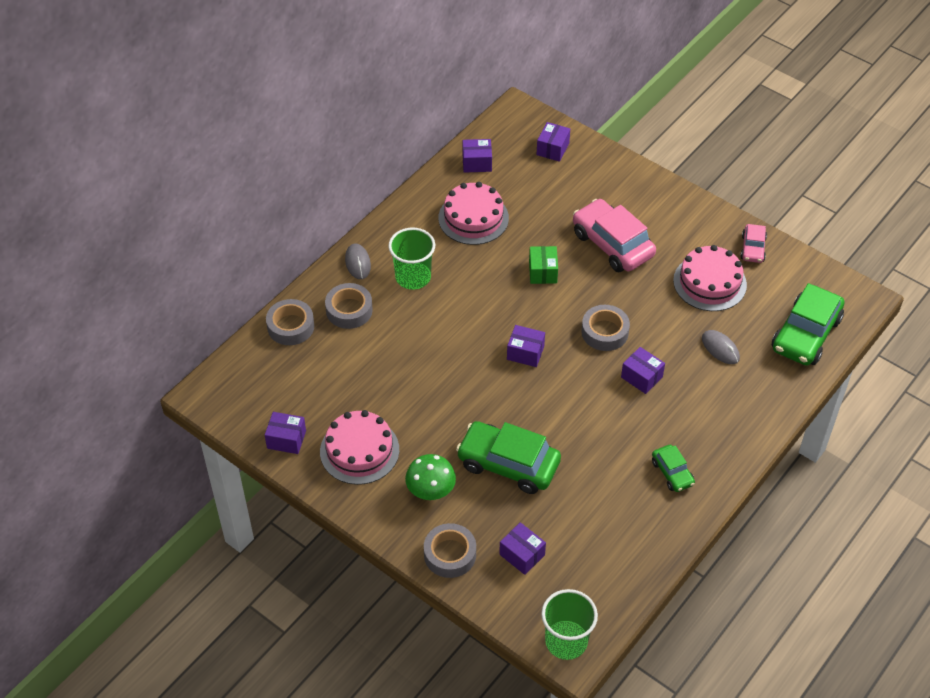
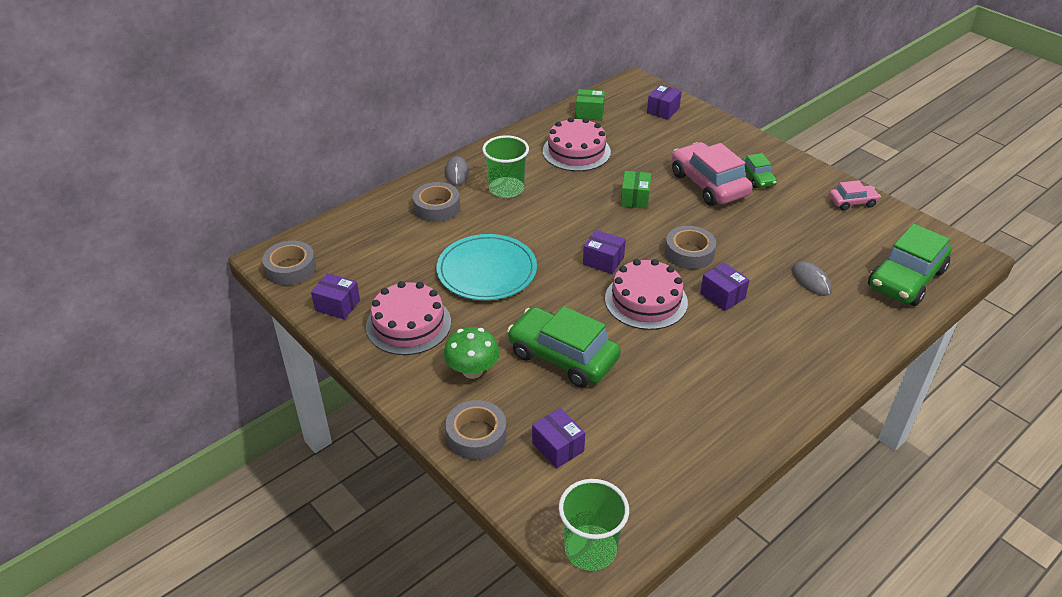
camera: 10 degrees right, 10 degrees down
(290, 326) = (376, 214): grey tape -> grey tape (291, 268)
(417, 380) = (487, 271): none -> turquoise plate
(477, 163) = (589, 113): purple box -> green box
(672, 473) = (745, 388): green car -> green car (757, 178)
(709, 282) = (805, 224): pink cake -> pink cake (646, 300)
(752, 248) = (852, 202): pink car -> pink car turned 120 degrees counterclockwise

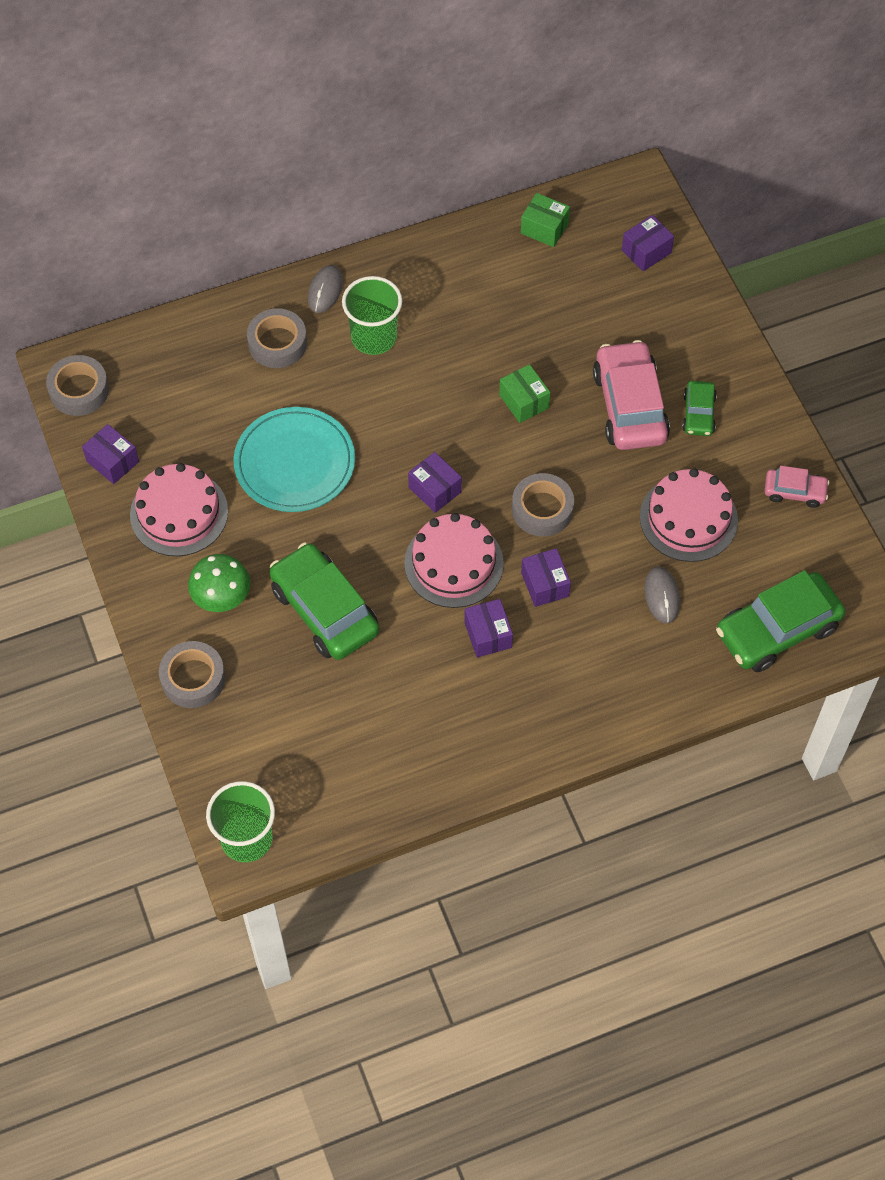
camera: 20 degrees right, 20 degrees up
(558, 447) = (267, 719): purple box -> purple box (488, 635)
(576, 151) = (491, 296): pink cake -> pink cake (688, 518)
(635, 198) = (524, 401): green box -> green box turned 60 degrees counterclockwise

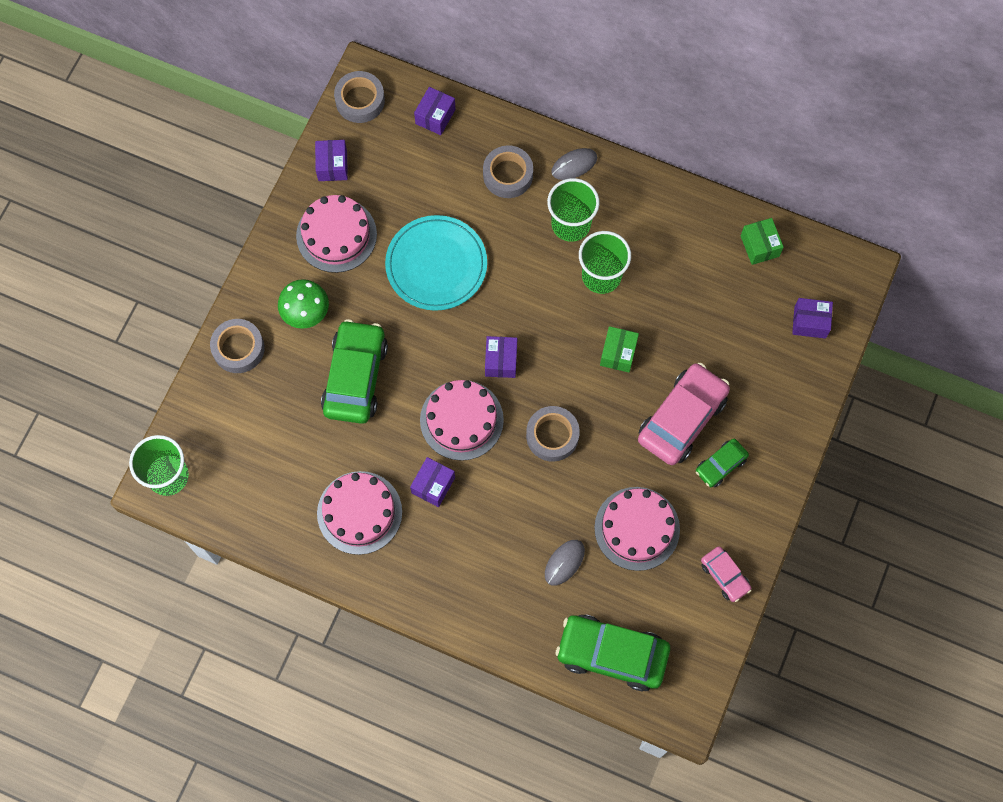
camera: 45 degrees right, 10 degrees up
(443, 355) = (601, 276): none -> green cup
(450, 713) = (359, 512): none -> pink cake
(545, 584) = (501, 486): purple box -> purple box (435, 116)

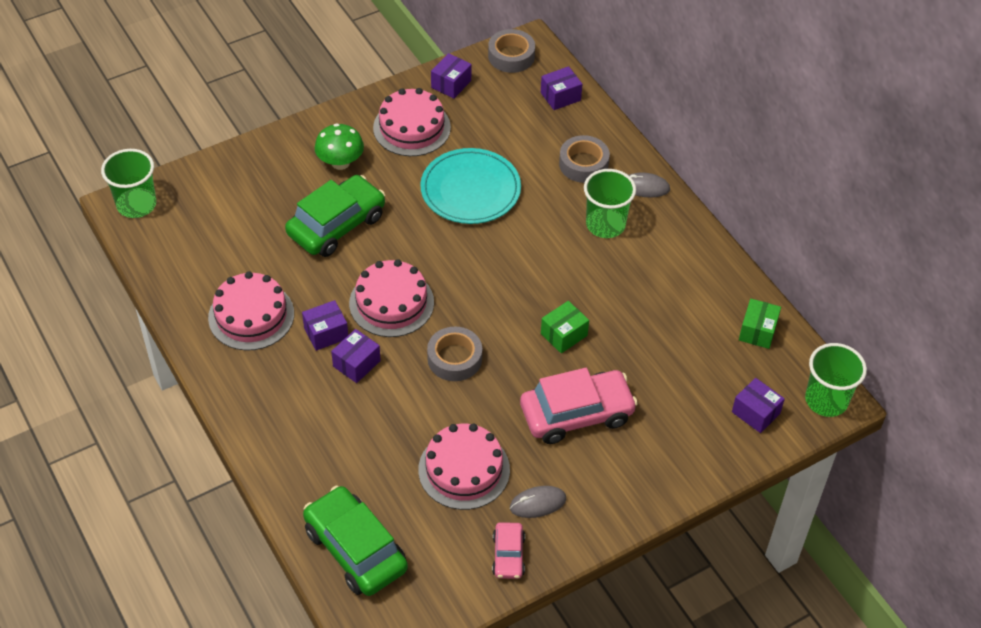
camera: 35 degrees right, 20 degrees down
(238, 348) = (268, 156): grey tape -> none
(501, 361) = (461, 282): purple box -> purple box (356, 363)
(564, 562) = (379, 455): grey mouse -> grey mouse (538, 503)
(601, 276) = (599, 273): green cup -> green cup (826, 400)
(720, 465) = (580, 469): green car -> none

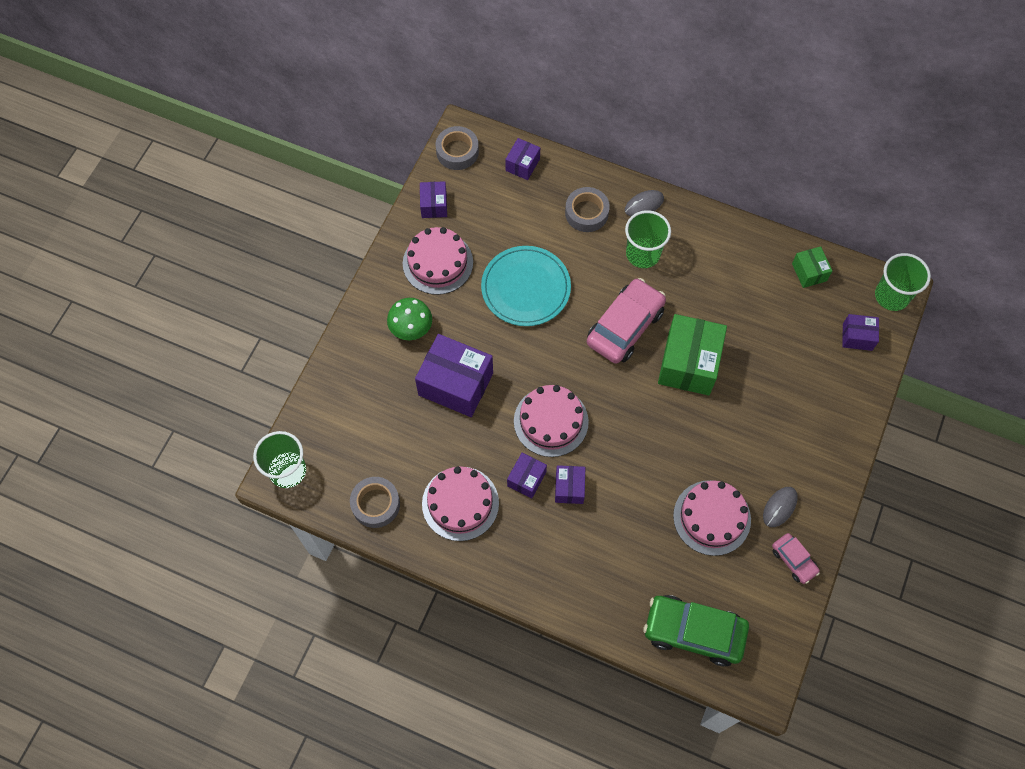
camera: 35 degrees left, 15 degrees up
(337, 225) = (455, 384): green car -> purple box
(454, 358) = (632, 435): grey tape -> grey tape (375, 504)
(564, 334) = (688, 363): green box -> green box, size x1.94
(577, 414) = (748, 420): pink car -> pink car (625, 327)

